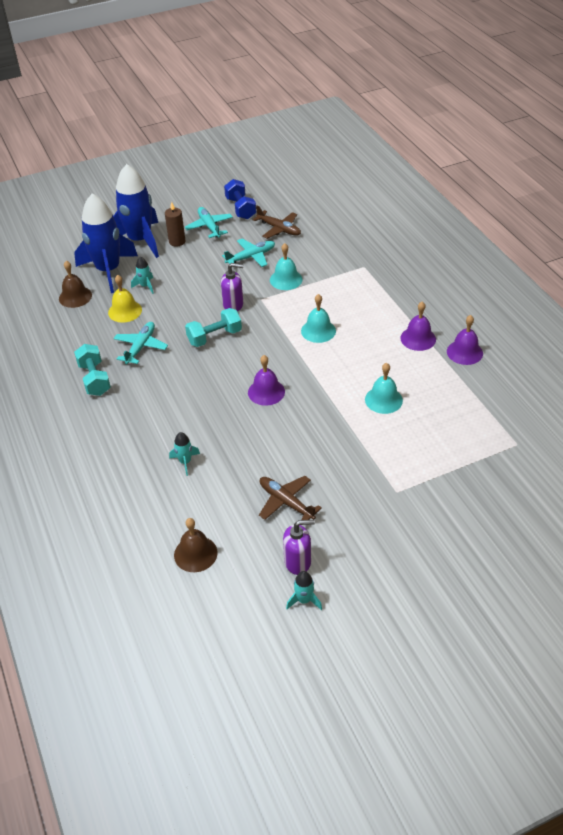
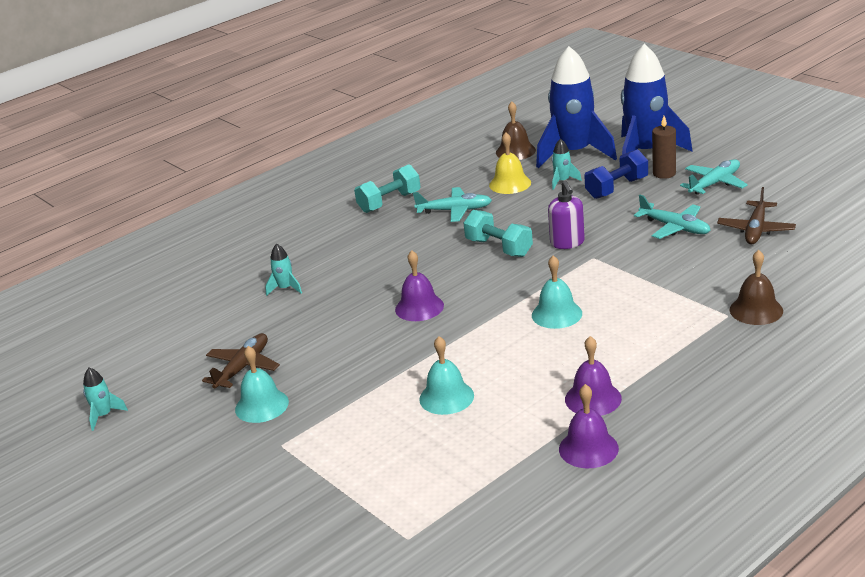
camera: 75 degrees right, 15 degrees down
(195, 553) = (158, 331): brown bell -> brown bell (756, 310)
(240, 208) = (776, 191): blue dumbbell -> blue dumbbell (617, 188)
(286, 279) = (647, 264): turquoise bell -> turquoise bell (261, 405)
(298, 562) = (156, 398): purple soap dispenser -> none

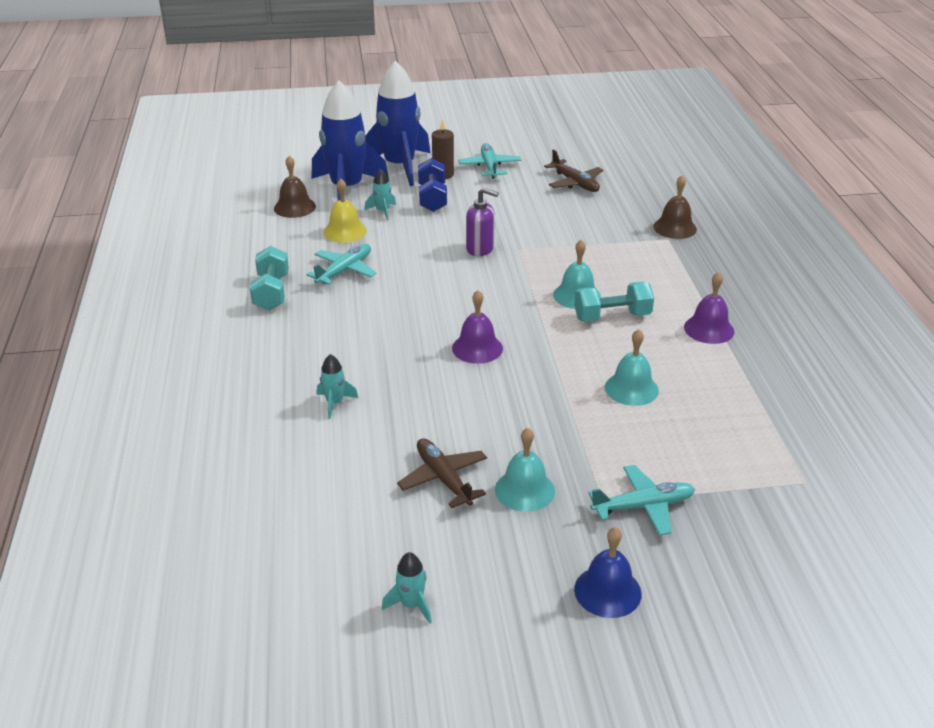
camera: 60 degrees left, 5 degrees up
(179, 489) = (607, 591): none -> blue bell
(499, 248) = (440, 277): turquoise dumbbell -> turquoise dumbbell (612, 316)
(588, 448) = (769, 357): purple bell -> none
(674, 227) = (526, 205): turquoise plane -> turquoise plane (643, 506)

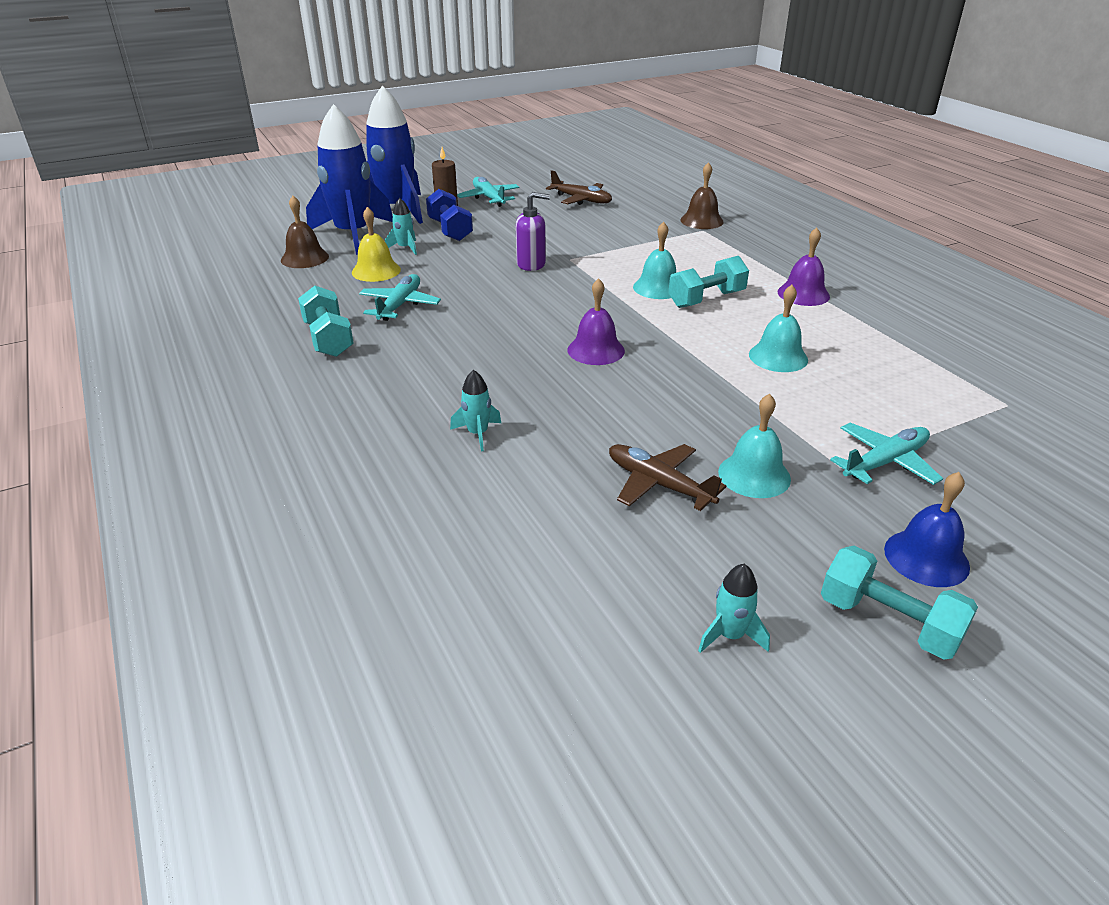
camera: 20 degrees left, 0 degrees up
(534, 629) = (888, 622): none -> turquoise dumbbell

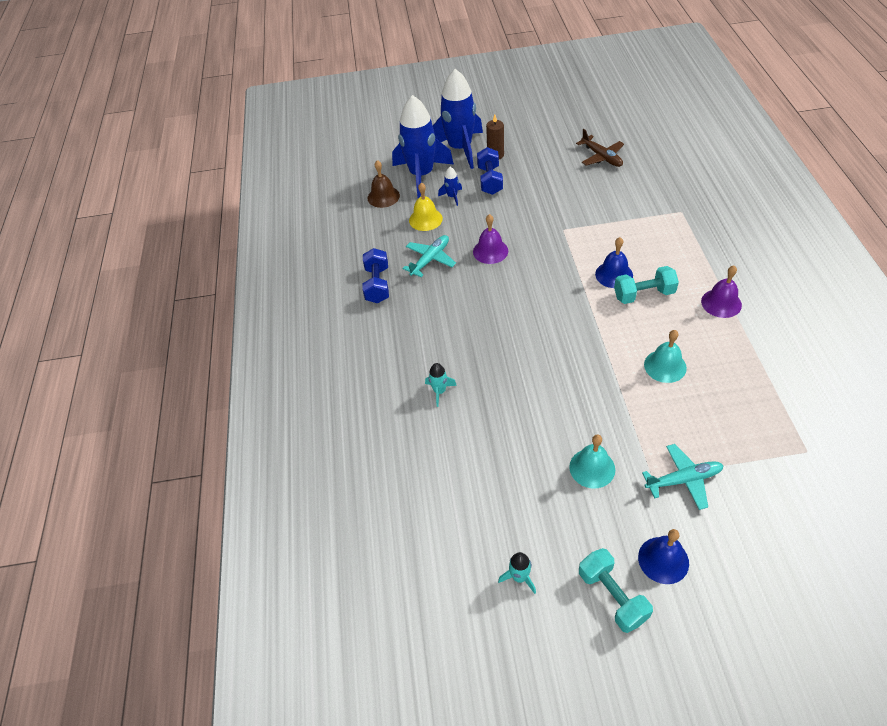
camera: 25 degrees right, 15 degrees up
(328, 339) = (377, 285): turquoise dumbbell -> blue dumbbell
(405, 248) = (452, 197): turquoise rocket -> blue rocket
(489, 198) = (531, 144): turquoise plane -> none
(531, 264) = (533, 231): purple soap dispenser -> none
(596, 350) = (541, 332): purple bell -> purple bell (490, 251)
(658, 287) = (614, 274): turquoise bell -> blue bell
(659, 484) = (530, 460): brown plane -> none
(701, 221) = (686, 199): brown bell -> none

